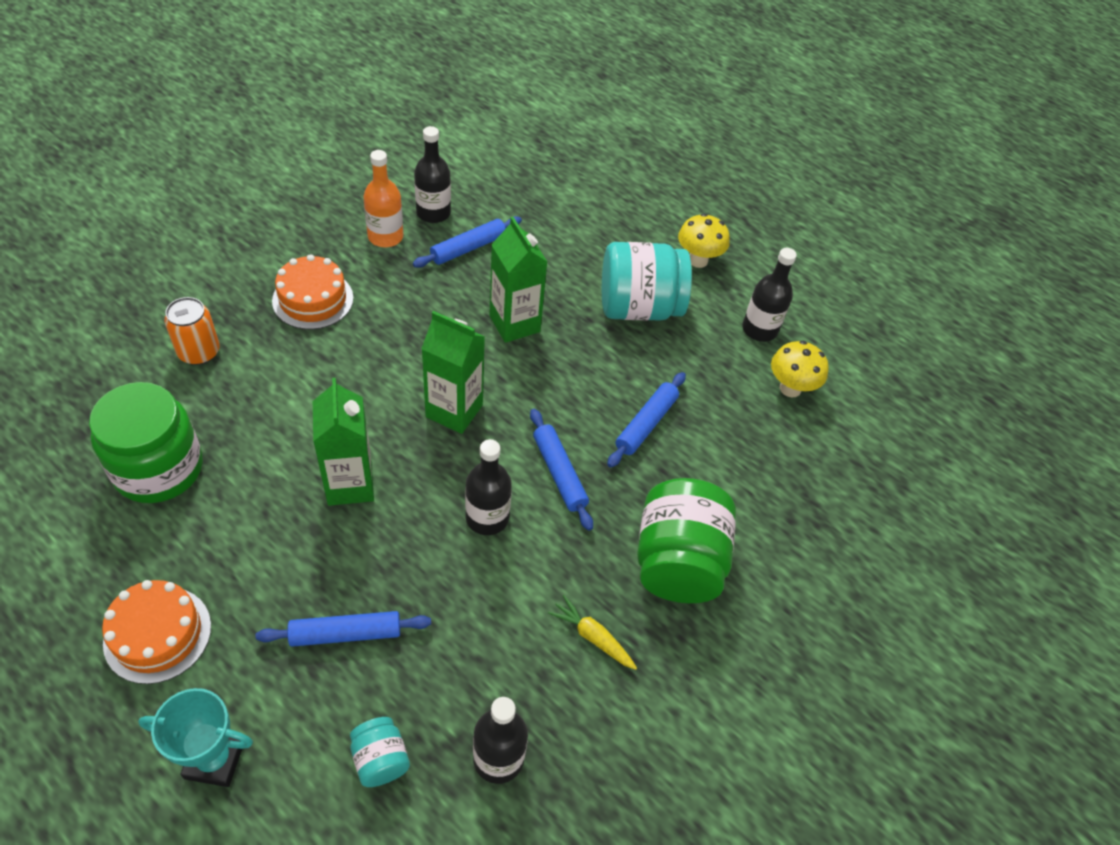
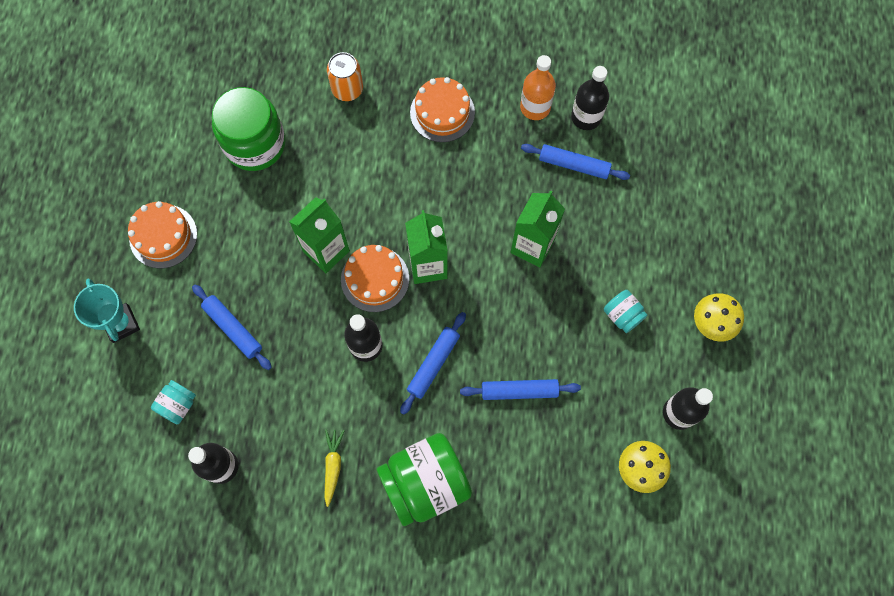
camera: 60 degrees right, 20 degrees up
(423, 462) = (375, 279): none -> orange cake
(638, 307) = (622, 315): turquoise jar -> turquoise jar, size x0.48

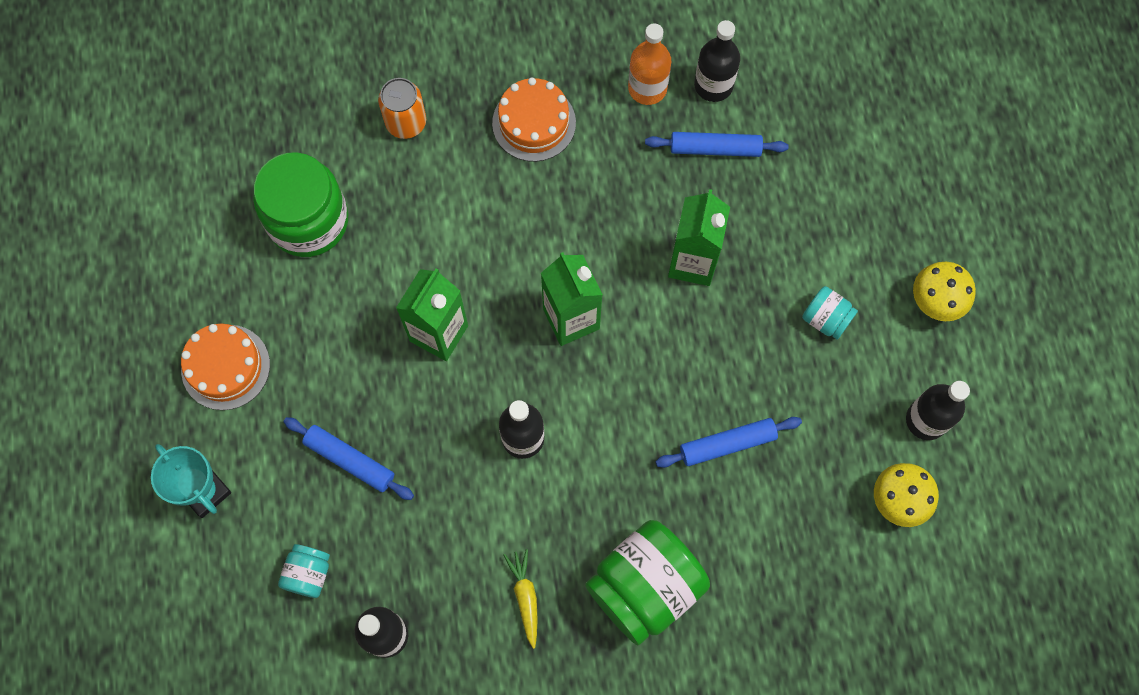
camera: 15 degrees left, 0 degrees up
(375, 279) = (510, 352): orange cake -> none
(433, 364) = (613, 439): blue rolling pin -> none

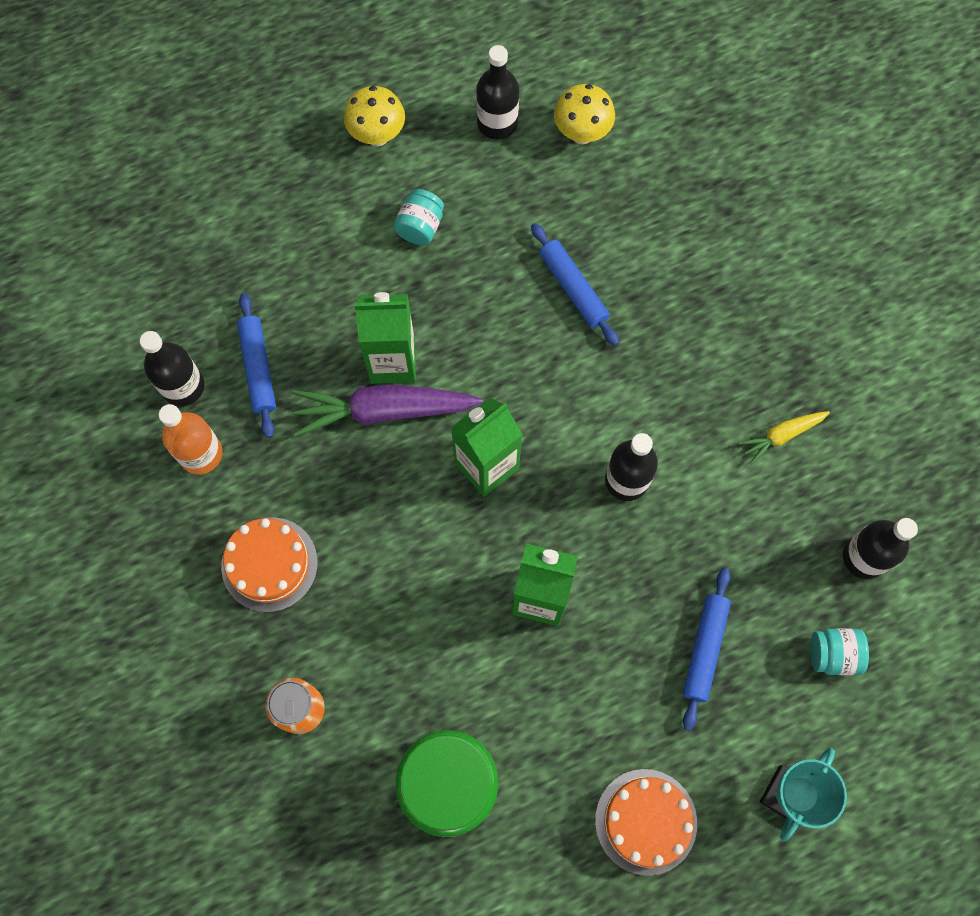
camera: 105 degrees left, 0 degrees up
(645, 587) = (734, 330): green jar -> none
(647, 244) = (384, 411): none -> purple carrot

